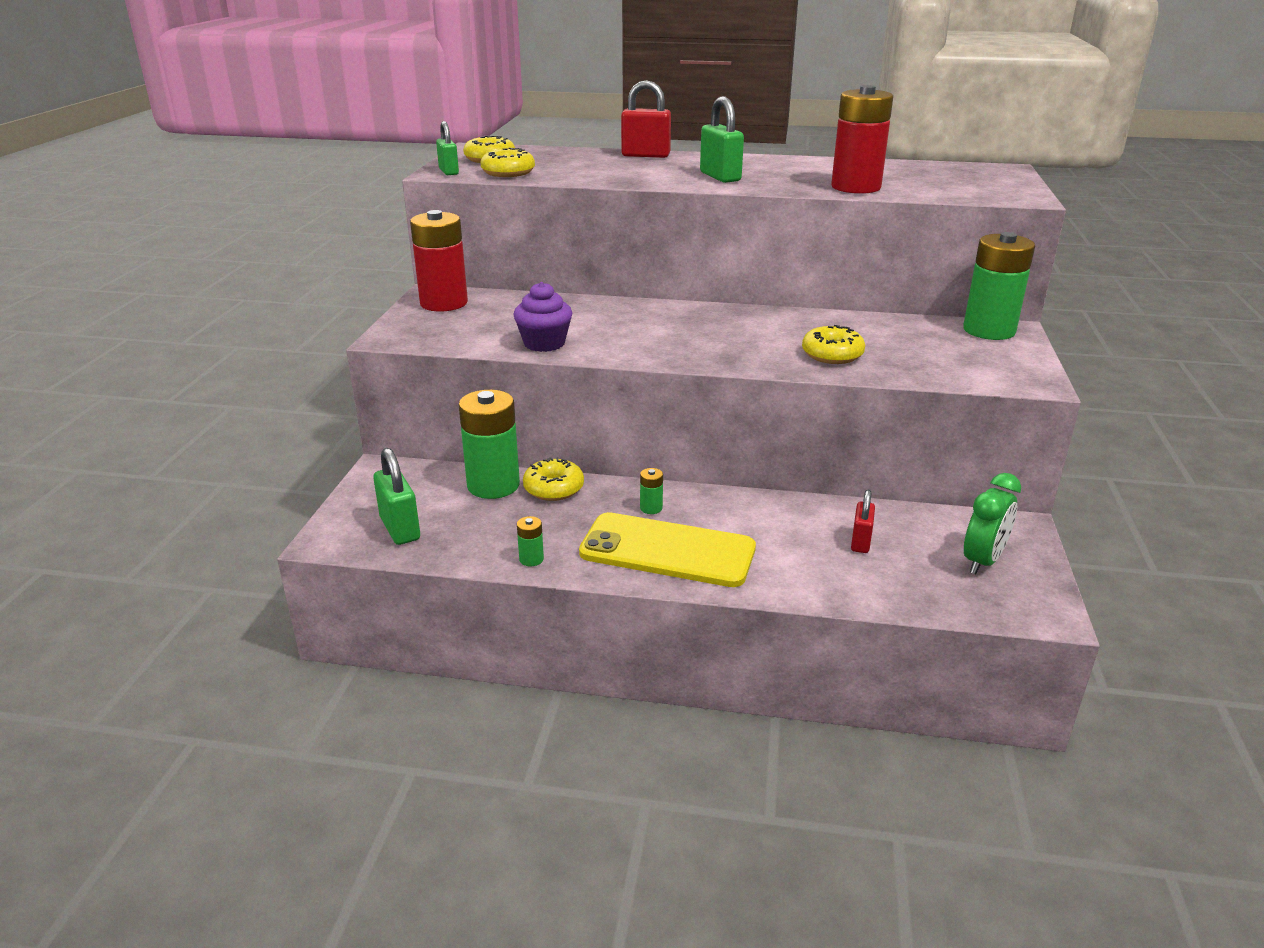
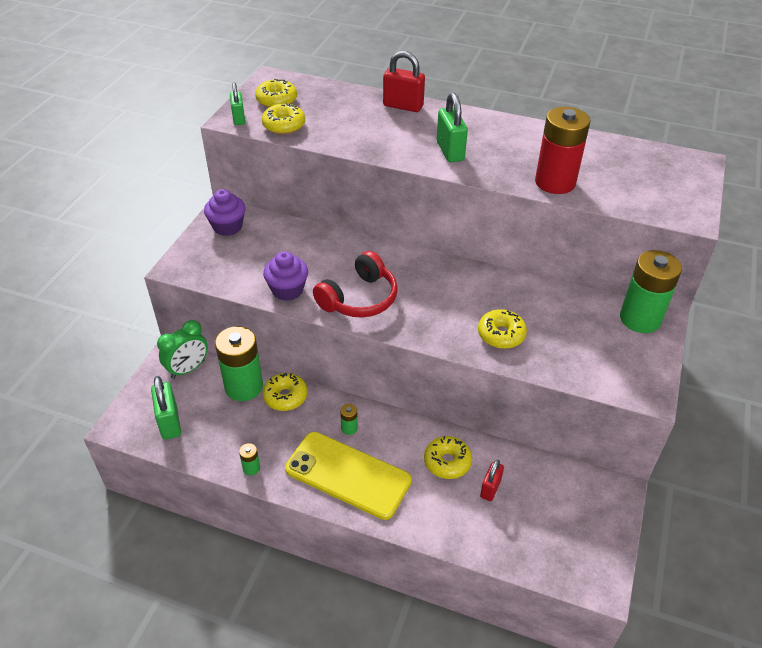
camera: 10 degrees right, 15 degrees up
(444, 303) = (227, 227): red battery -> purple cupcake
(640, 342) = (359, 298): none -> red headphones
(793, 524) = (447, 462): none -> yellow donut
(982, 561) = (574, 523): green clock -> green clock (188, 369)

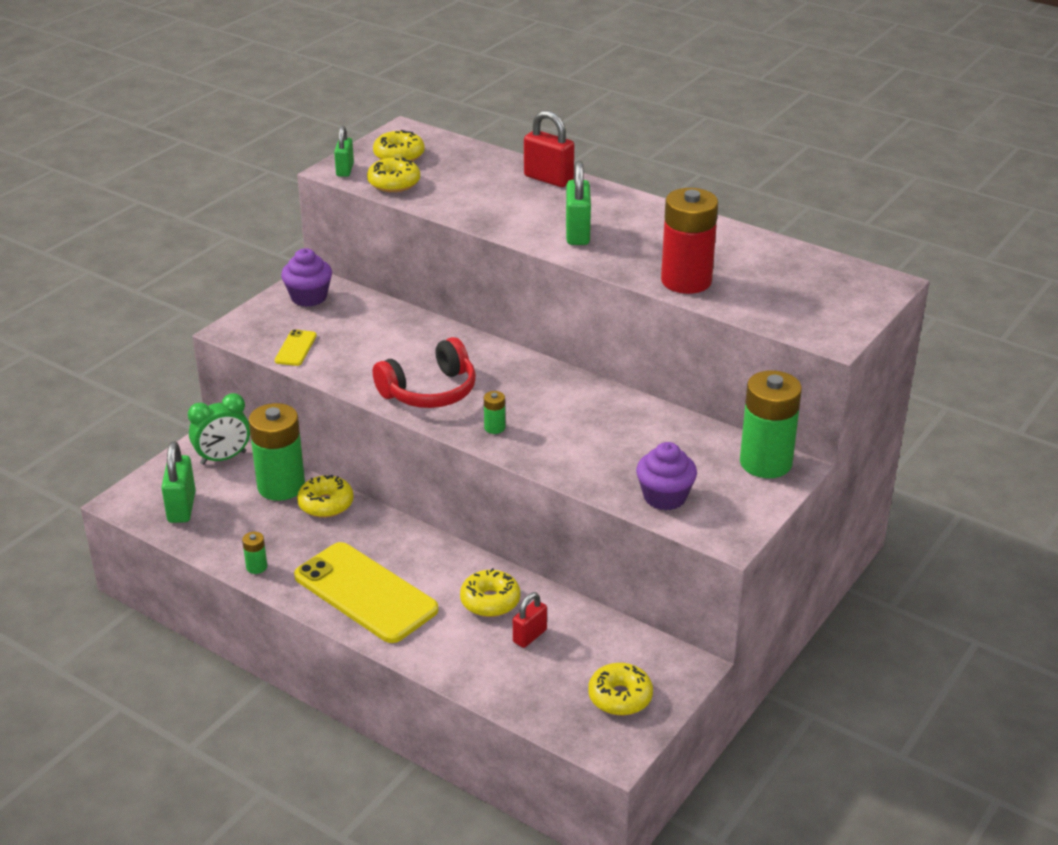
camera: 15 degrees right, 10 degrees down
(235, 276) = (295, 348): none -> yellow phone
(287, 290) = (349, 371): purple cupcake -> purple cupcake (664, 497)
(349, 428) = (388, 548): green battery -> green battery (494, 428)
(501, 335) = (581, 452): yellow donut -> yellow donut (620, 697)

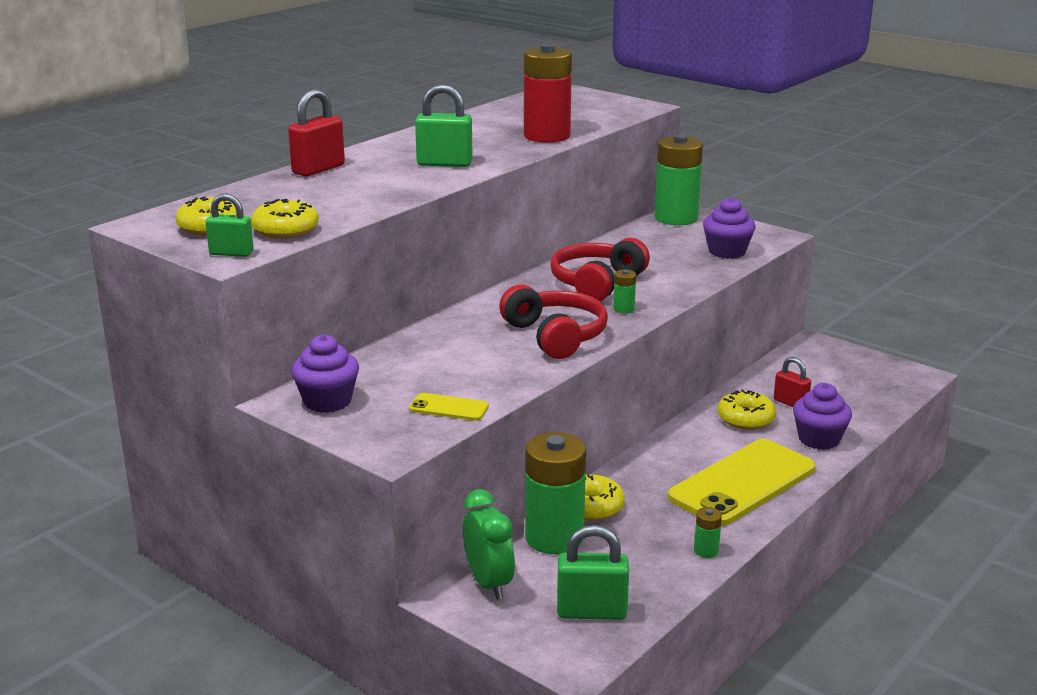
camera: 85 degrees left, 10 degrees down
(451, 651) = (819, 439): none -> purple cupcake
(556, 411) = (597, 283): none -> red headphones
(620, 697) = (856, 370): yellow donut -> none

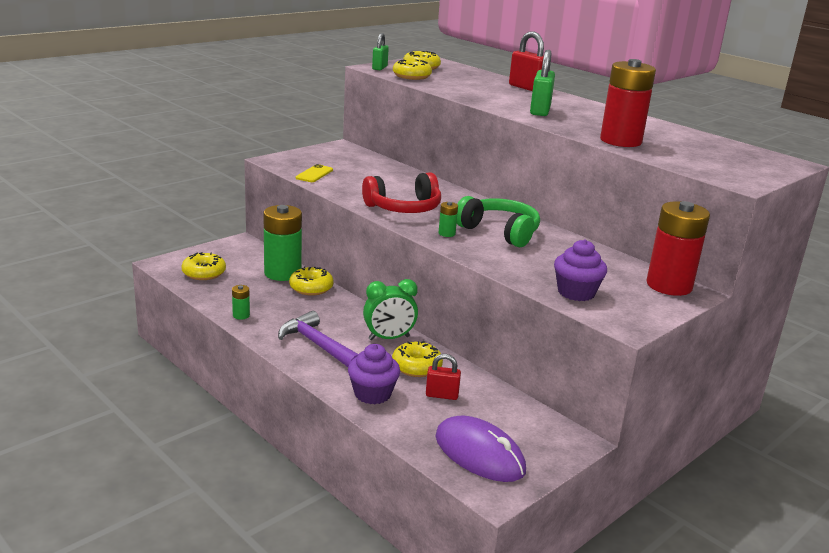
camera: 95 degrees right, 0 degrees up
(327, 401) = (337, 153): purple cupcake -> none
(489, 583) = (248, 252): green clock -> green clock (389, 338)
(591, 612) = (204, 273): green padlock -> yellow donut
(597, 283) = (499, 232): red headphones -> green headphones
(676, 218) = (669, 285): green battery -> red battery
(742, 483) = (317, 345): yellow phone -> purple hammer
(790, 403) = (442, 395): red padlock -> red padlock turned 45 degrees clockwise
(871, 382) = (479, 454): none -> purple mouse

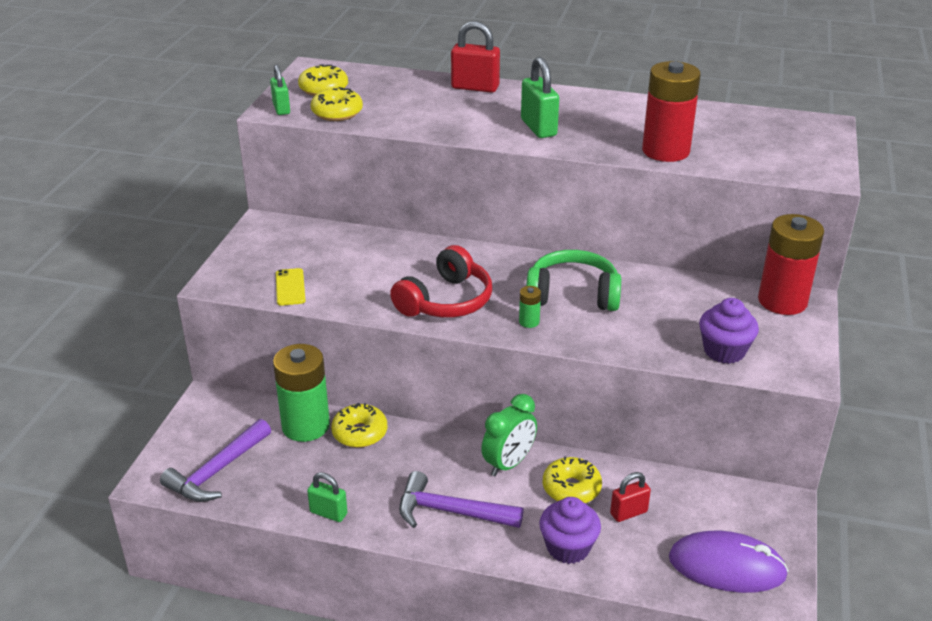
camera: 30 degrees left, 10 degrees up
(204, 273) = (217, 471): yellow donut -> purple hammer
(241, 315) = (328, 513): green battery -> green padlock

